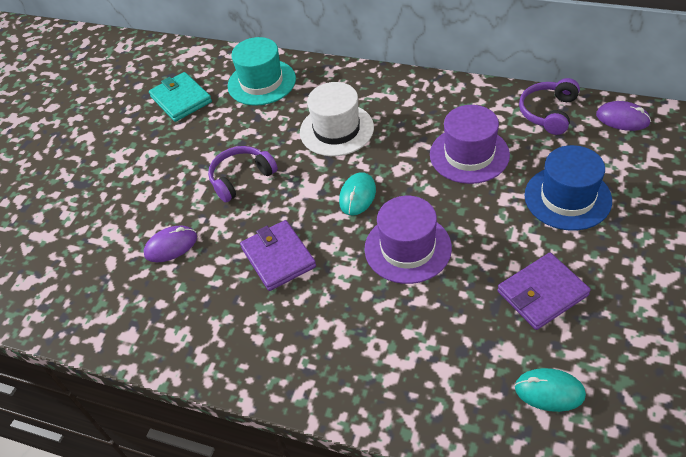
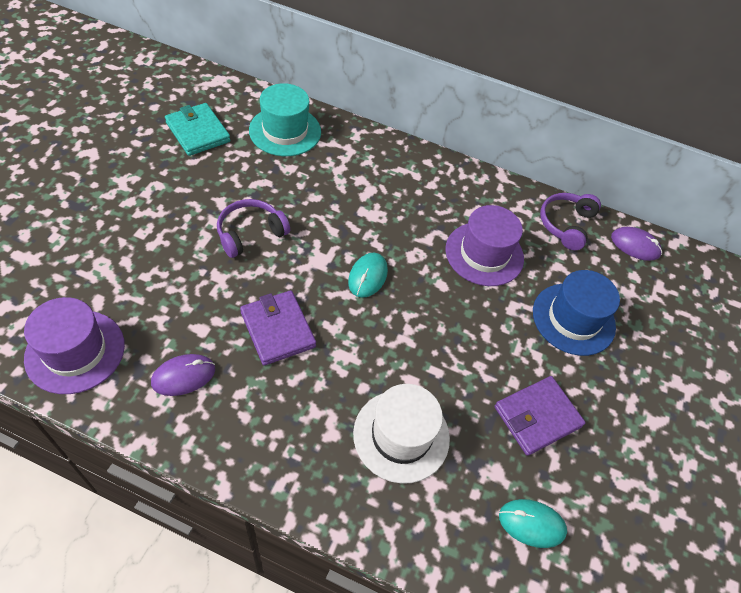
camera: 10 degrees left, 5 degrees up
(171, 246) = (166, 295): purple mouse -> purple mouse (183, 376)
(336, 130) = (355, 199): white hat -> white hat (401, 435)
(407, 248) = (411, 343): purple hat -> purple hat (75, 351)

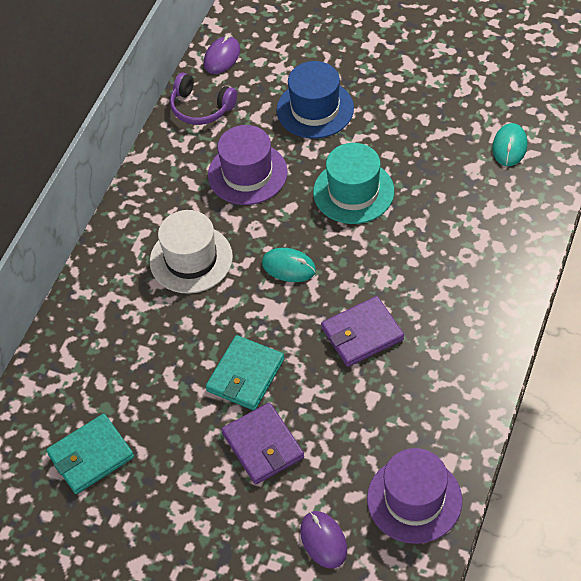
camera: 80 degrees left, 0 degrees up
(183, 376) = (425, 401): purple mouse -> purple mouse (323, 540)
(250, 233) = (245, 375): purple headphones -> turquoise wallet
(285, 131) = (82, 364): turquoise hat -> turquoise hat (353, 192)
(401, 435) = (453, 231): white hat -> white hat (191, 259)
(537, 417) = (418, 139): purple wallet -> purple wallet (263, 445)

